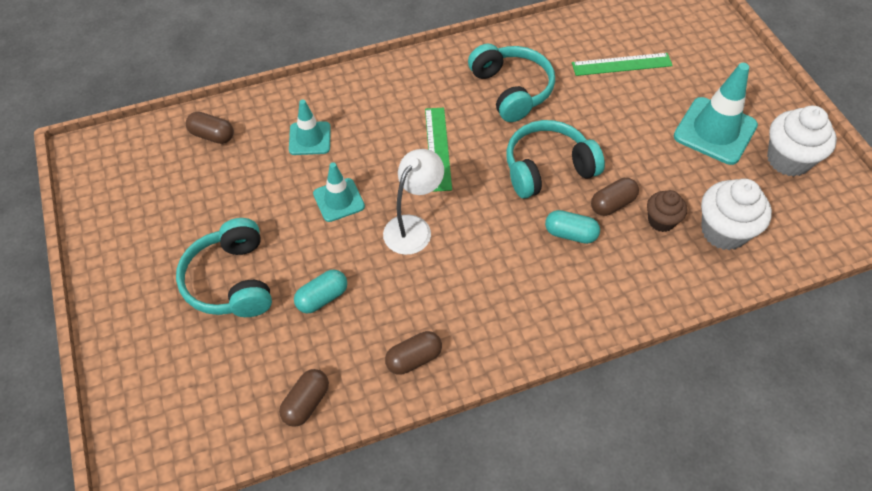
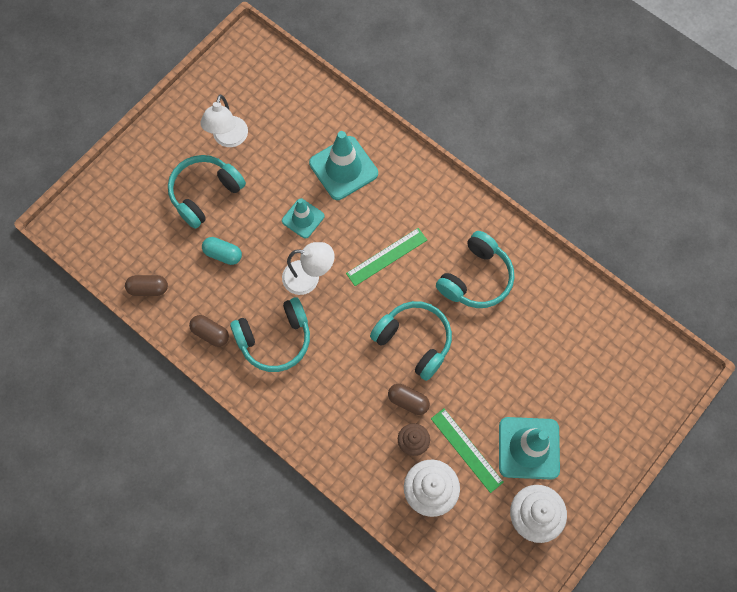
camera: 60 degrees right, 15 degrees up
(184, 225) = (228, 139): none -> white lamp
(212, 135) = (308, 106): brown capsule -> none
(310, 138) = (343, 168): turquoise traffic cone -> turquoise traffic cone, size x1.67
(464, 294) = (275, 339): none -> turquoise headphones
(570, 234) = (364, 384): turquoise capsule -> none
(621, 64) = (558, 347): green ruler -> green ruler (466, 450)

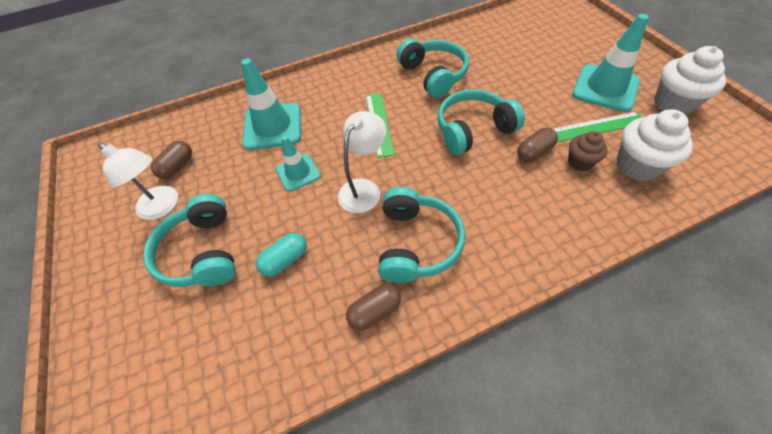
camera: 60 degrees left, 15 degrees down
(148, 288) = (271, 369): brown capsule -> brown capsule (177, 166)

